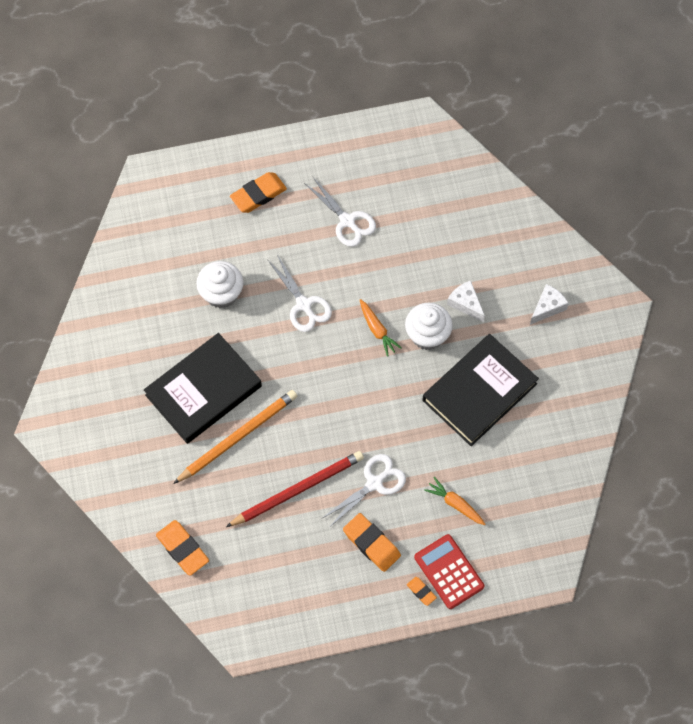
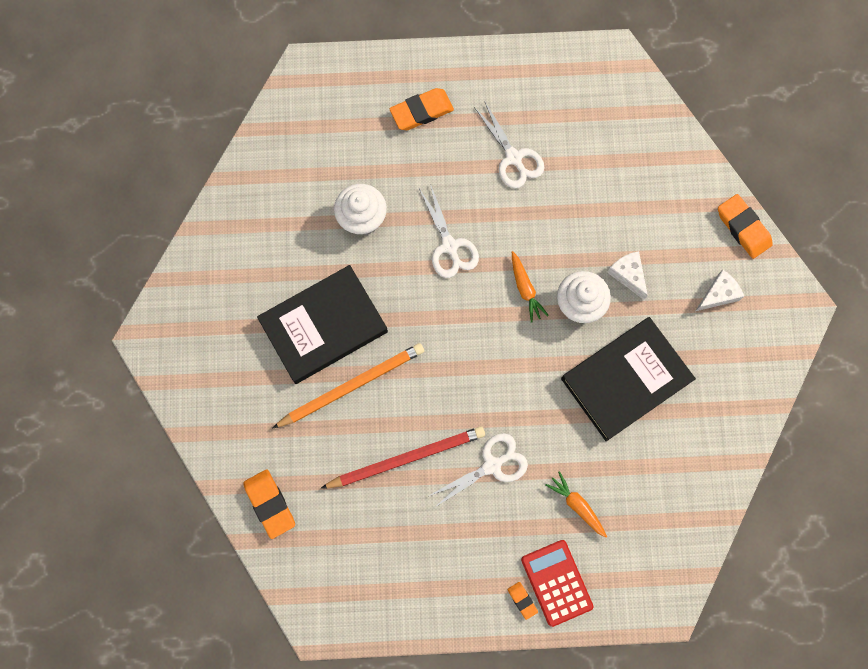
camera: 10 degrees right, 10 degrees up
(371, 544) = (477, 535): orange eraser -> orange eraser (743, 228)

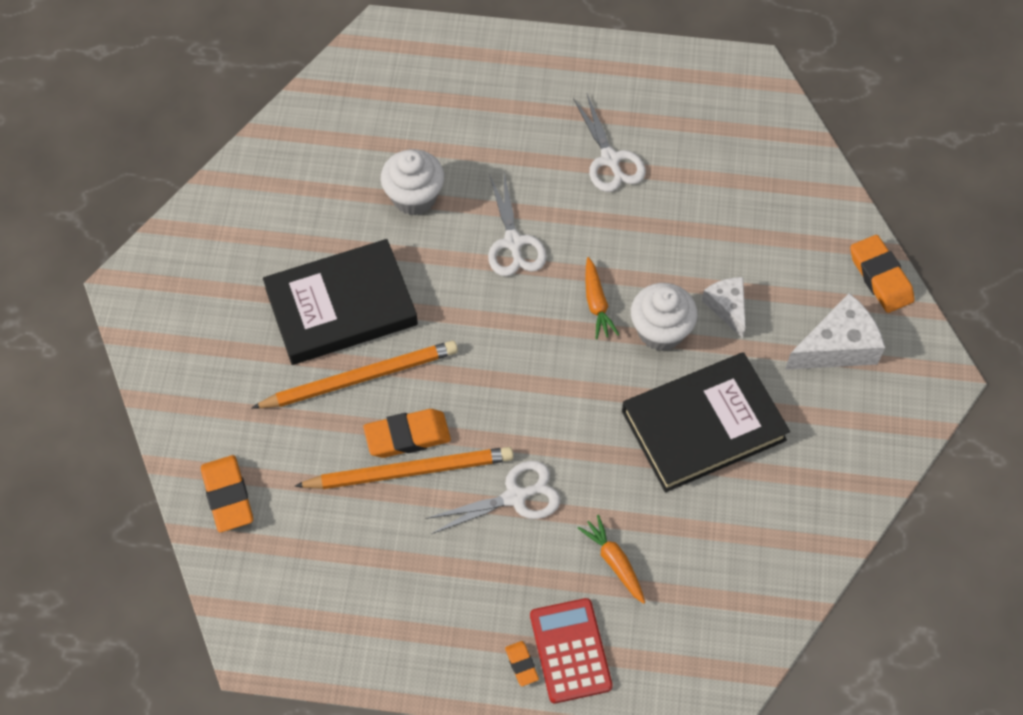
camera: 10 degrees right, 15 degrees down
(406, 458) = (410, 471): red pencil -> orange pencil
(421, 111) = (510, 95): orange eraser -> orange eraser (407, 436)
(718, 294) = (837, 346): white cheese -> white cheese, size x1.59

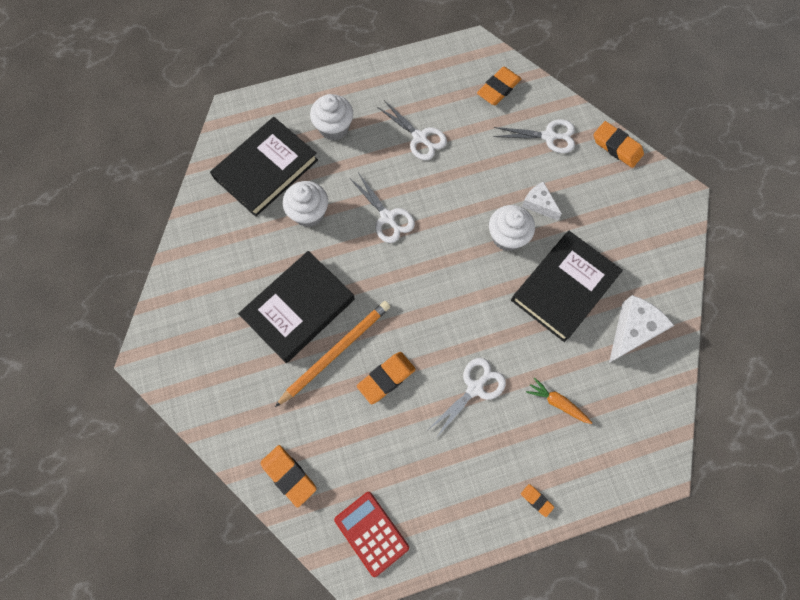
camera: 25 degrees left, 10 degrees up
(387, 121) = (266, 169): none -> black book
(410, 471) = (400, 401): orange pencil -> none
(502, 104) = (334, 128): none -> white cupcake
(570, 651) = (561, 476): red calculator -> red calculator (371, 533)
(596, 303) = (459, 236): orange carrot -> none
(753, 138) = (498, 89): none -> orange eraser
(790, 226) = (549, 136): none -> white scissors
(837, 346) = (615, 201): white cheese -> white cheese (632, 330)

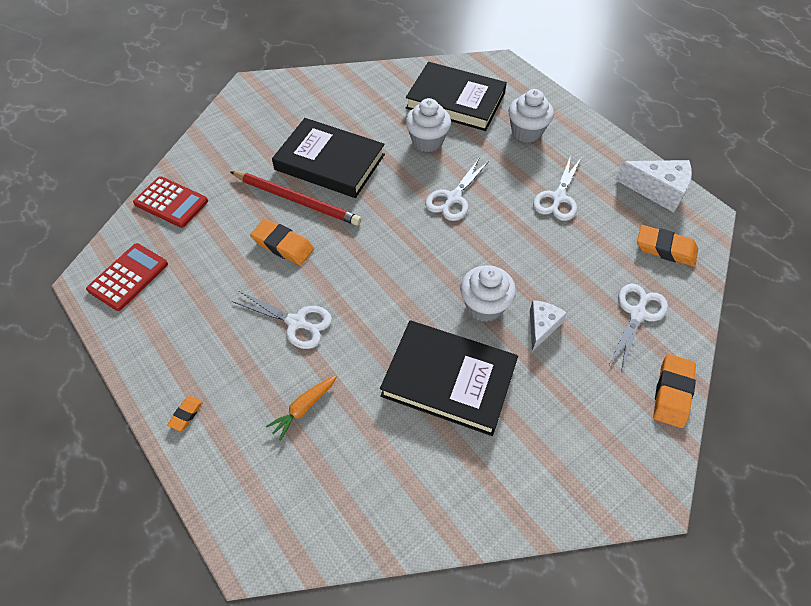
camera: 70 degrees right, 15 degrees down
(289, 475) = (171, 202): orange eraser -> red calculator
(336, 352) = (297, 200): orange pencil -> red pencil
(549, 136) = (637, 314): white scissors -> white scissors turned 135 degrees counterclockwise
(557, 403) = (304, 408): orange carrot -> orange carrot turned 150 degrees counterclockwise
(632, 330) = (425, 472): white cheese -> white cheese (657, 190)

